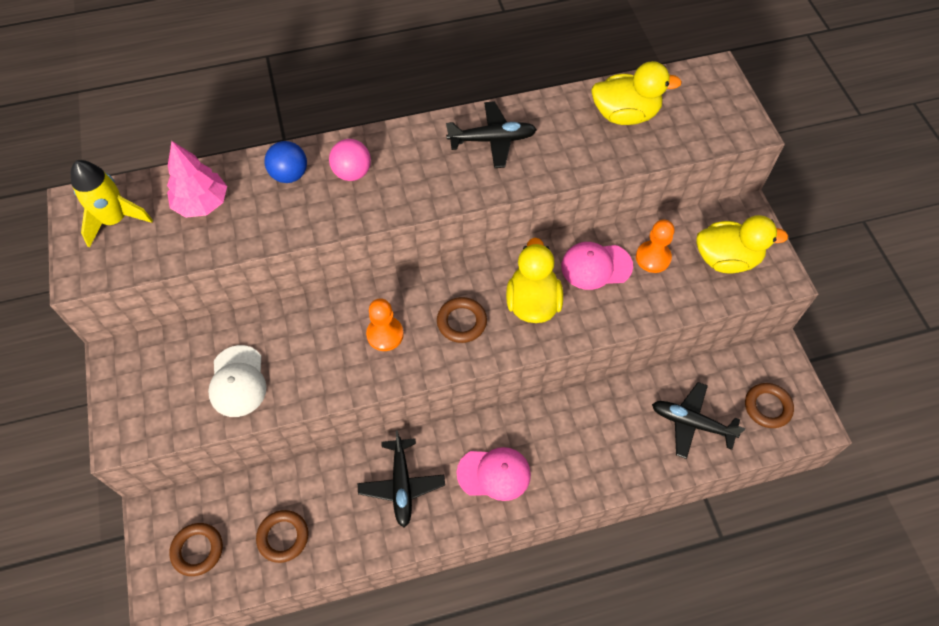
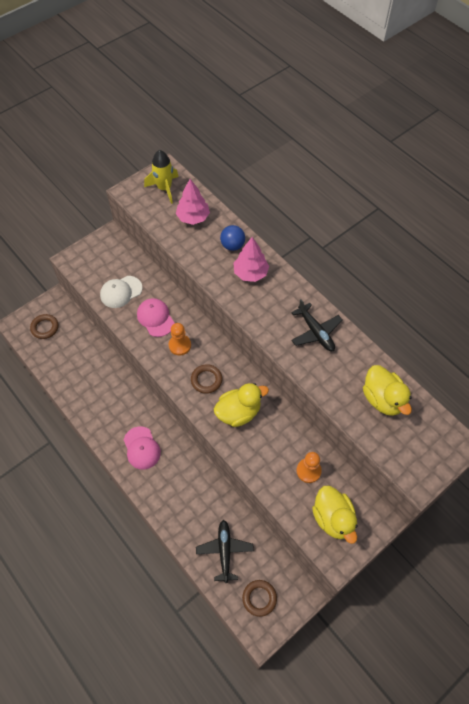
camera: 65 degrees right, 0 degrees up
(283, 537) = (65, 361): brown ring -> none
(352, 173) = (250, 273): pink ball -> pink tree
(402, 485) = (115, 403): black plane -> none
(596, 266) = (283, 439): pink cap -> pink cap (155, 318)

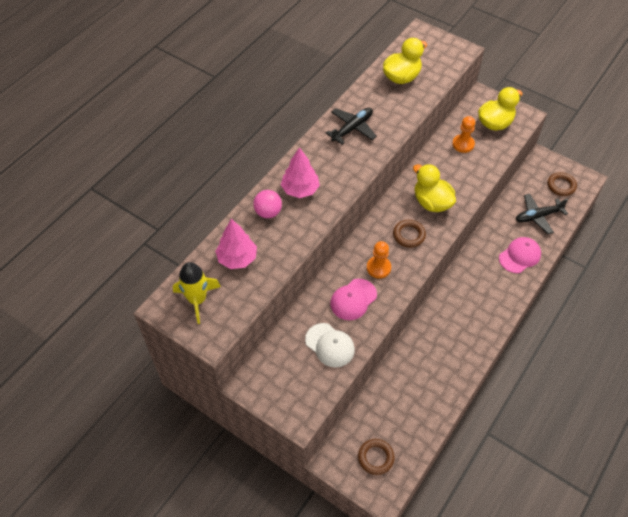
camera: 105 degrees left, 5 degrees down
(141, 448) = (478, 305): pink cap -> pink cap (520, 256)
(232, 245) = (268, 212): blue ball -> pink ball

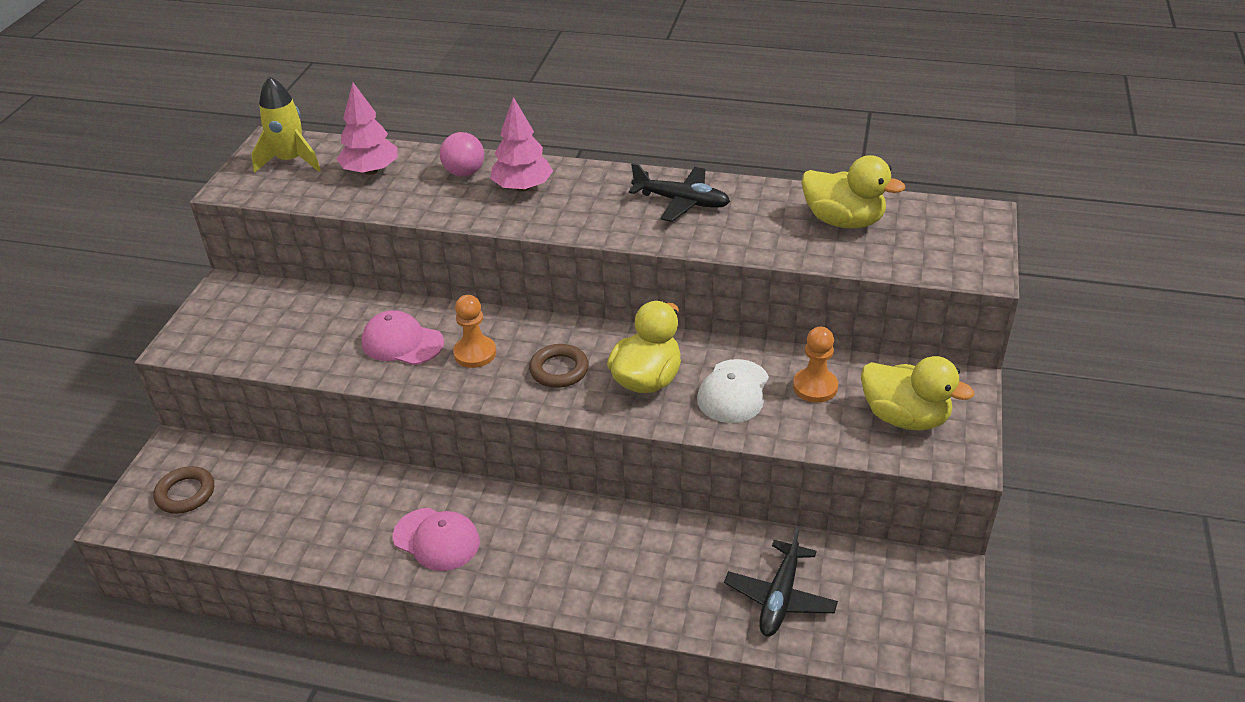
camera: 70 degrees right, 15 degrees down
(330, 345) = (311, 341): white cap -> white cap (733, 392)
(520, 256) = (661, 589): pink cap -> pink cap (436, 539)
(538, 216) = (780, 597): black plane -> black plane turned 120 degrees counterclockwise
(561, 186) = (891, 621): brown ring -> none

